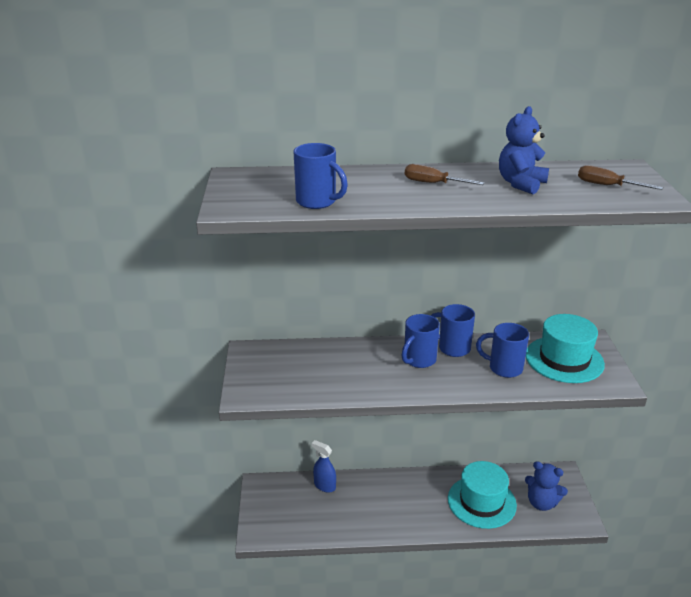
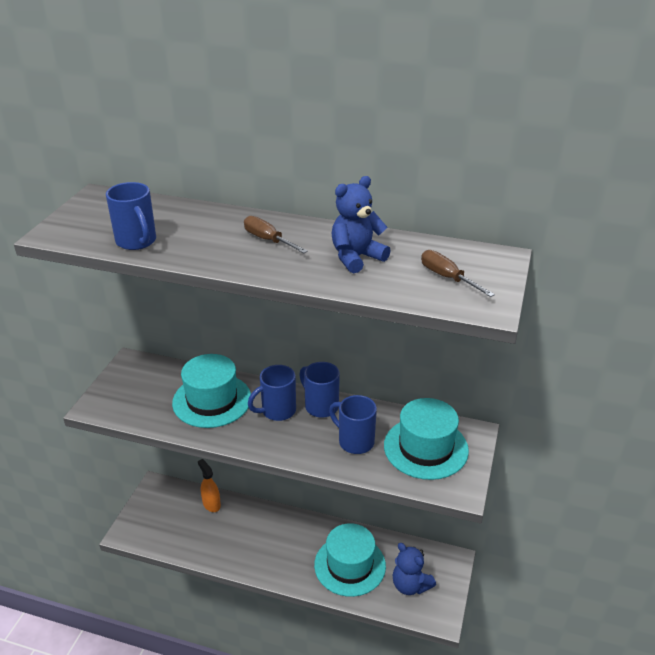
camera: 20 degrees right, 5 degrees up
(324, 486) = (211, 504): blue spray bottle -> orange spray bottle
(353, 365) = (212, 400): none -> turquoise hat

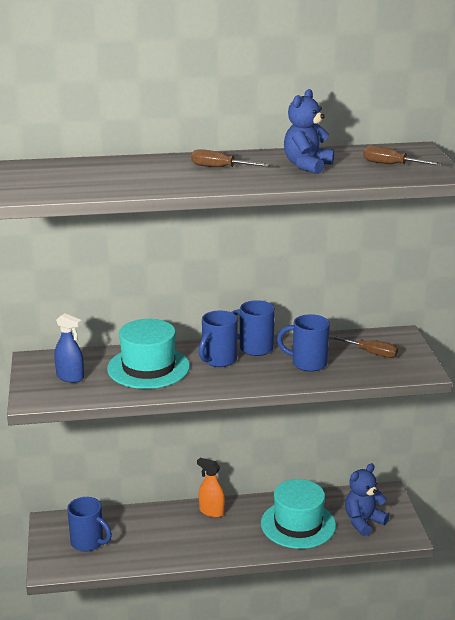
camera: 25 degrees left, 10 degrees down
(137, 242) = (104, 187): blue mug -> blue mug (88, 543)
(141, 391) = (70, 377): none -> blue spray bottle
(211, 504) = (123, 519): orange spray bottle -> orange spray bottle (211, 511)
(410, 585) = (363, 522): blue teddy bear -> blue teddy bear turned 120 degrees clockwise
(425, 448) = (371, 353): turquoise hat -> brown screwdriver

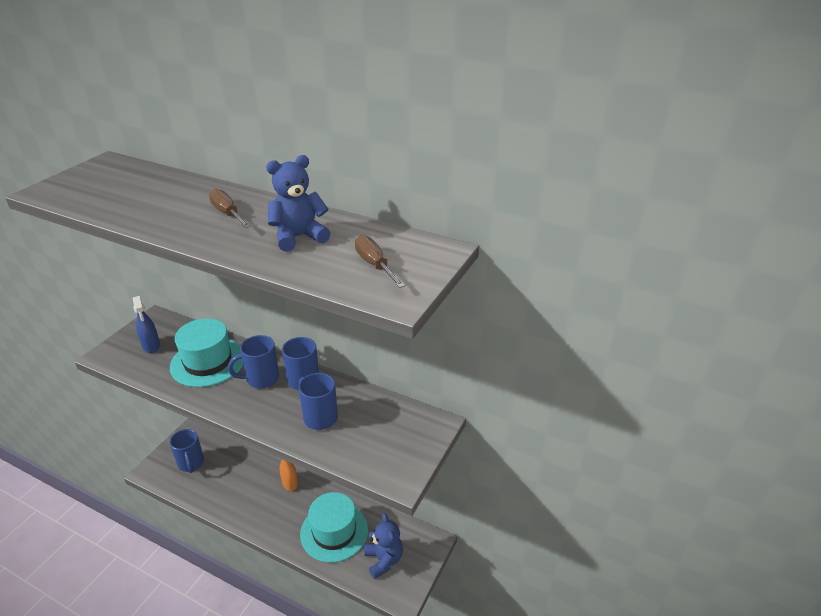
camera: 35 degrees right, 10 degrees up
(363, 522) = (383, 560): blue teddy bear -> blue teddy bear turned 75 degrees clockwise
(371, 353) = (384, 432): brown screwdriver -> none

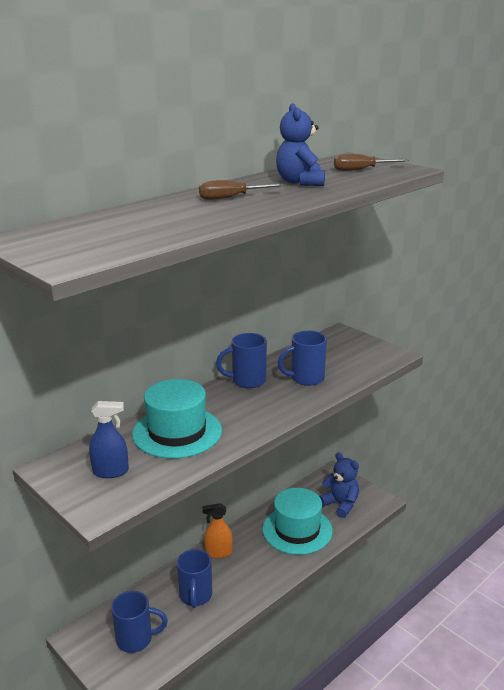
camera: 70 degrees left, 10 degrees down
(261, 379) = (231, 402): blue mug -> blue mug (195, 596)
(383, 560) = (340, 504): blue teddy bear -> blue teddy bear turned 45 degrees clockwise

